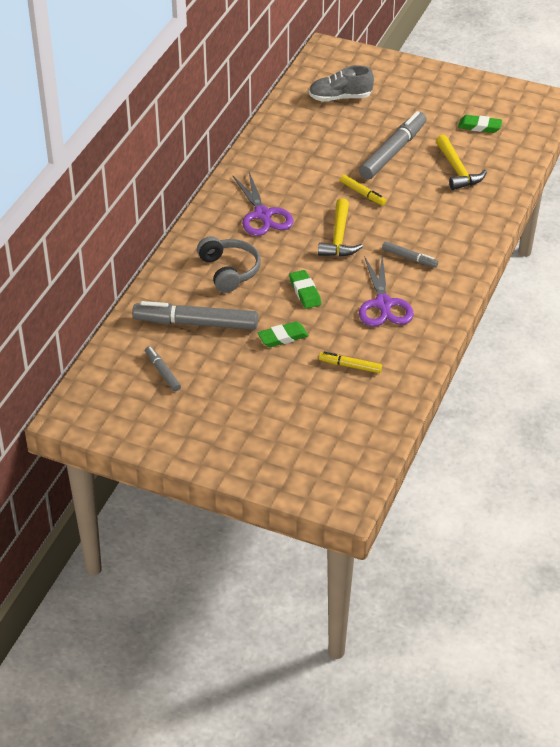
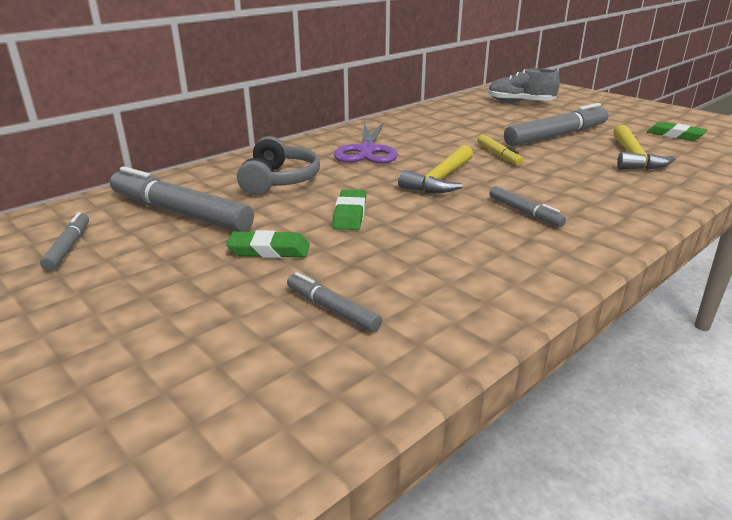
camera: 25 degrees right, 15 degrees down
(350, 366) = (332, 309): yellow marker -> grey marker
(383, 304) = (451, 248): purple scissors -> none

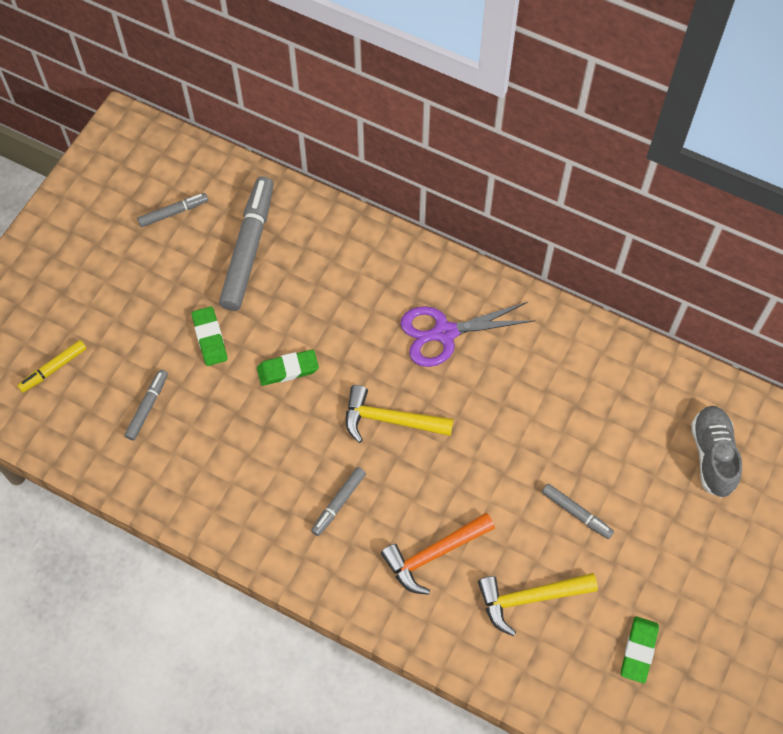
camera: 70 degrees right, 35 degrees up
(279, 180) = (338, 288): grey headphones -> none
(498, 155) = (482, 460): yellow marker -> yellow marker (53, 369)
(556, 136) = (576, 513): grey marker -> grey marker, size x0.50
(589, 182) = (433, 555): none -> orange hammer

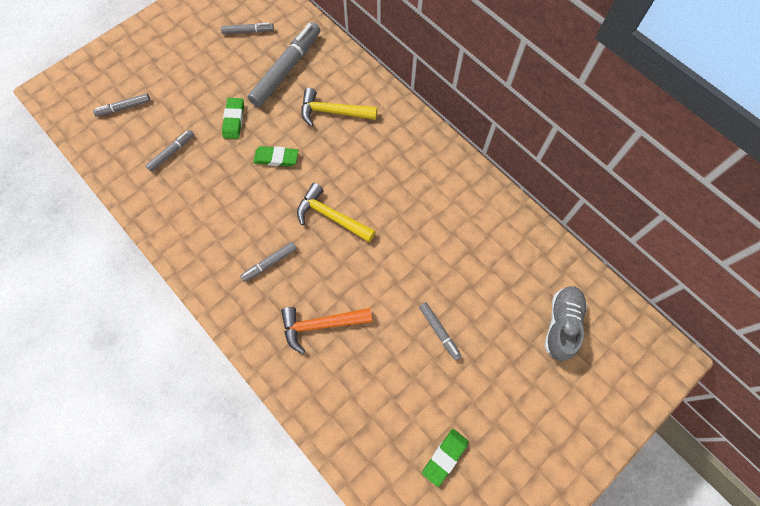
camera: 20 degrees right, 5 degrees up
(53, 369) = (124, 108): yellow marker -> grey marker
(444, 333) = (396, 168): purple scissors -> none
(529, 598) = (377, 384): yellow hammer -> yellow hammer (333, 112)

